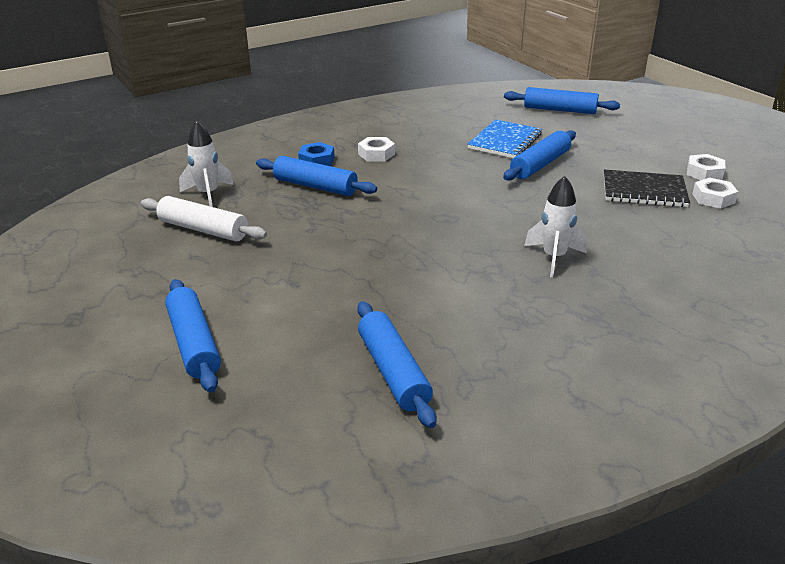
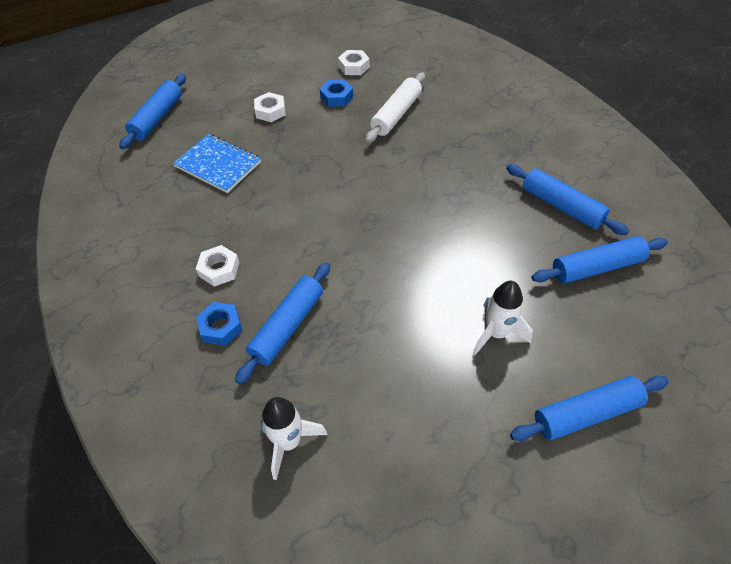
camera: 85 degrees left, 20 degrees up
(203, 229) = (377, 435): white rolling pin -> white rolling pin (396, 114)
(540, 165) = (276, 148): blue rolling pin -> blue rolling pin (561, 206)
(554, 258) = (438, 162): white rocket -> white rocket (496, 333)
(644, 191) = (336, 97): black notebook -> blue nut
(704, 173) = (312, 61): white nut -> white nut (270, 111)

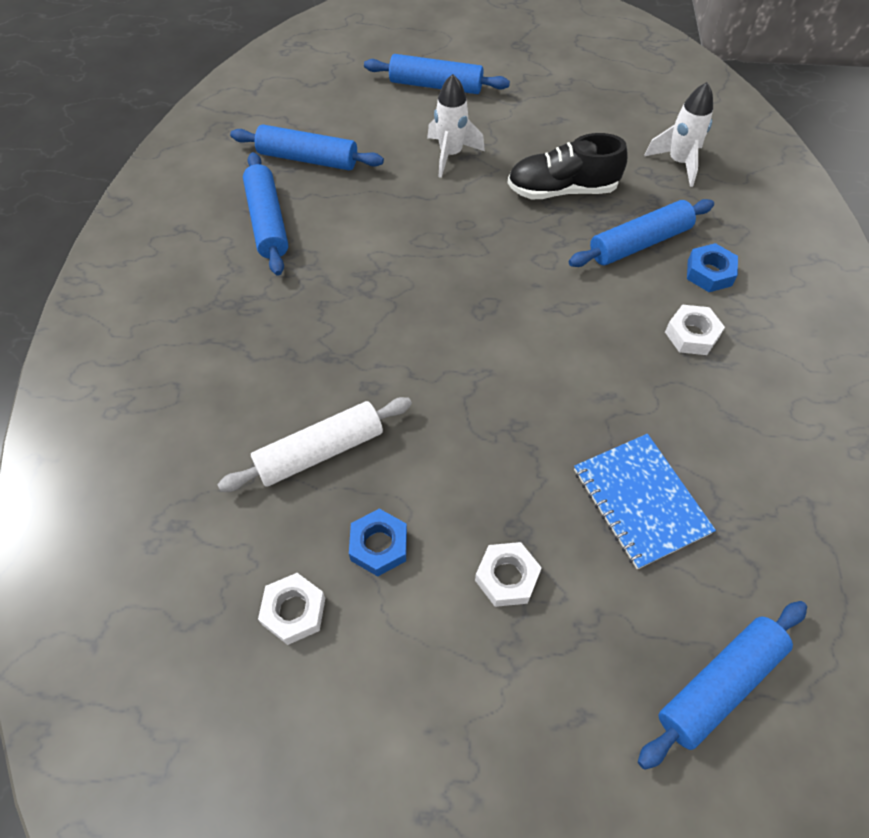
camera: 150 degrees left, 5 degrees up
(378, 347) = (562, 190): none -> black shoe

